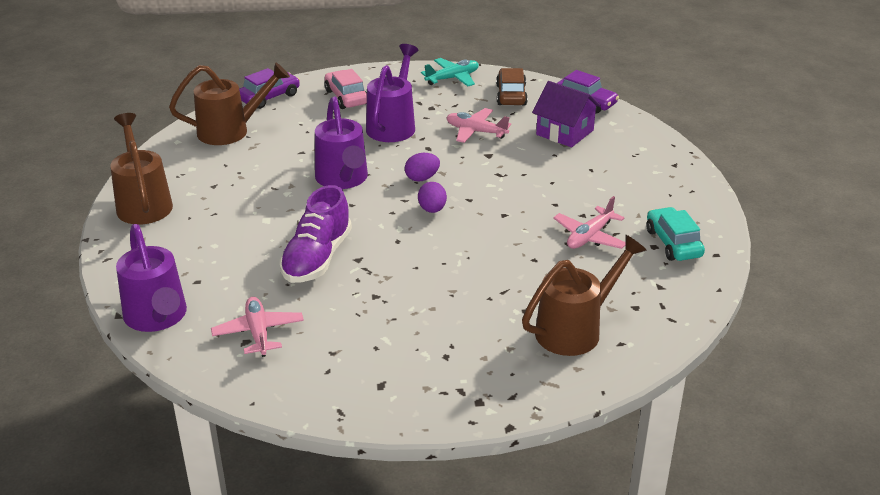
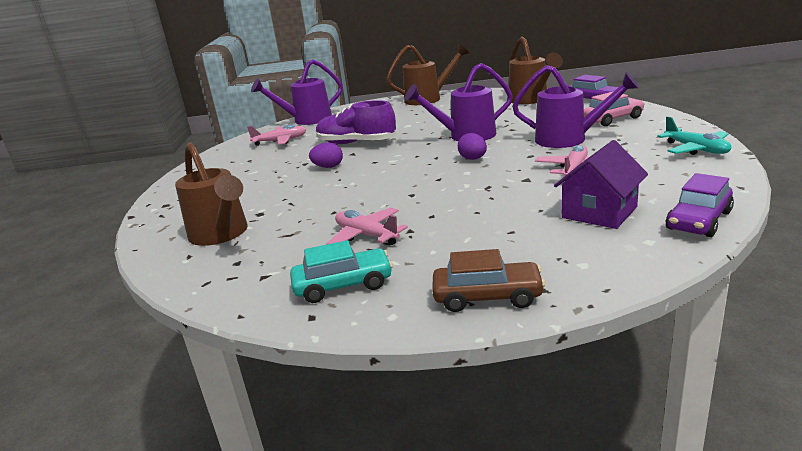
camera: 95 degrees right, 10 degrees down
(432, 209) = (420, 167): purple egg -> purple egg (328, 167)
(511, 95) = (679, 178): brown car -> brown car (487, 297)

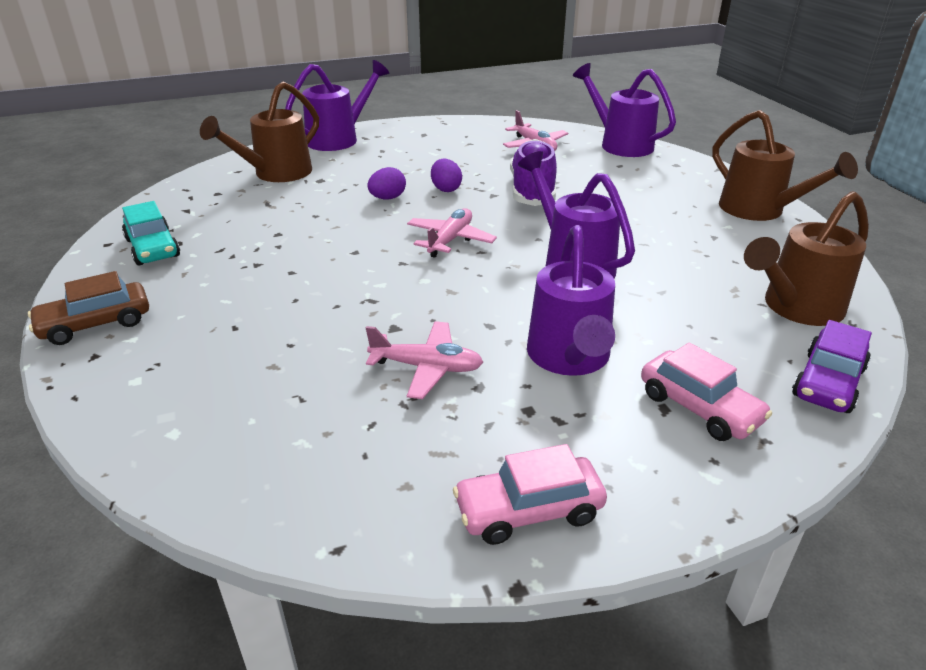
camera: 70 degrees right, 10 degrees up
(169, 209) = (339, 139): none -> purple watering can
(366, 235) = (252, 242): pink plane -> pink plane (450, 240)
(473, 159) = (474, 279): purple egg -> purple egg (387, 198)
(487, 297) = (95, 324): brown car -> brown car turned 75 degrees clockwise
(599, 212) = (270, 392): purple house -> none
(696, 149) = (528, 510): turquoise plane -> pink car
(698, 221) = (219, 483): purple car -> none

